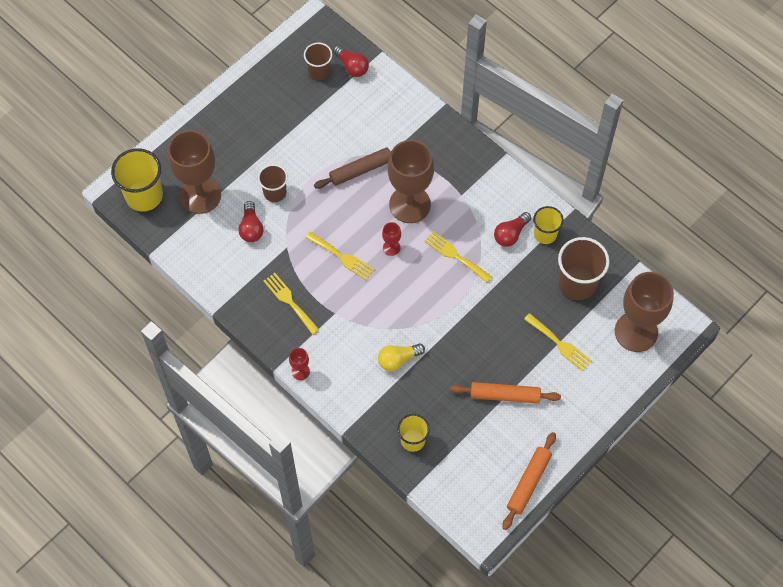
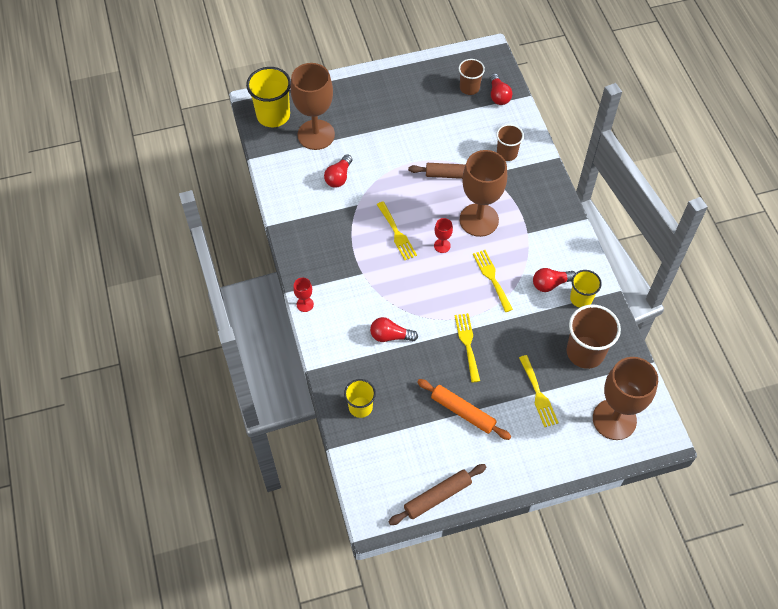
camera: 30 degrees right, 5 degrees down
(275, 192) = (375, 160): brown cup -> brown cup (507, 153)
(289, 301) = (332, 246): yellow fork -> yellow fork (467, 344)
(398, 359) = (390, 336): yellow light bulb -> red light bulb
(528, 483) = (437, 497): orange rolling pin -> brown rolling pin

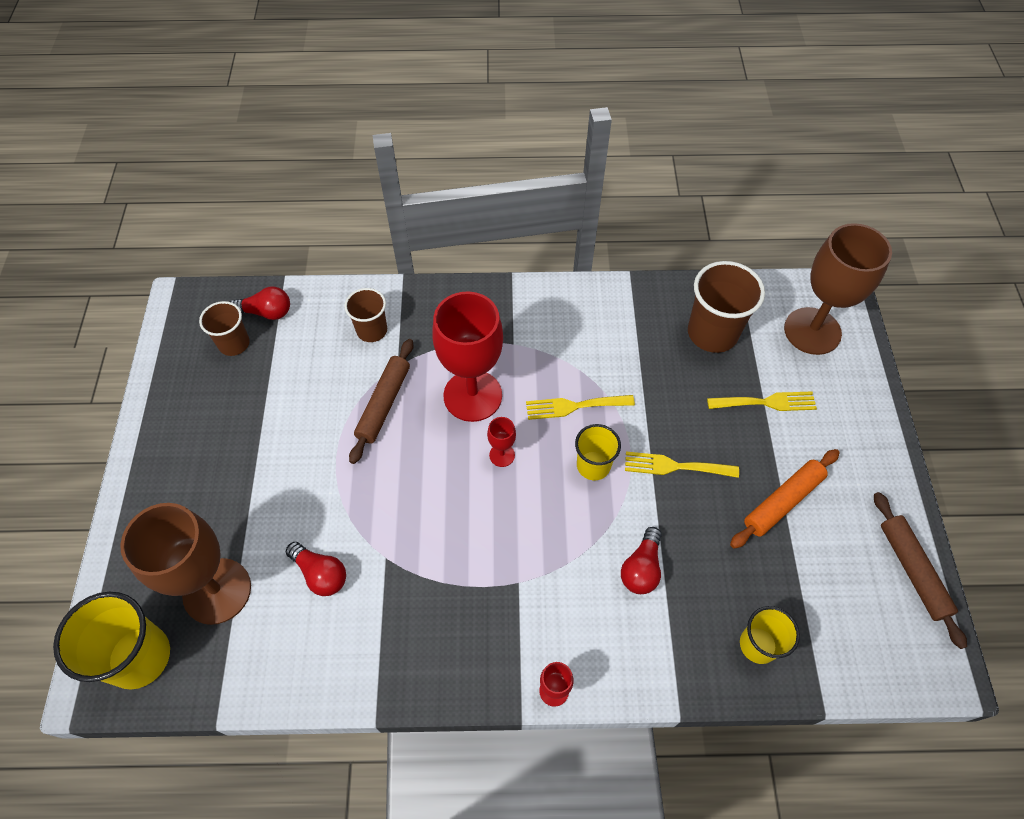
camera: 75 degrees left, 0 degrees up
(397, 233) = (460, 512): yellow fork -> none
(479, 220) = (472, 396): brown goblet -> red goblet
(550, 284) = (601, 340): red light bulb -> none
(581, 298) = (632, 314): yellow cup -> yellow cup (593, 465)

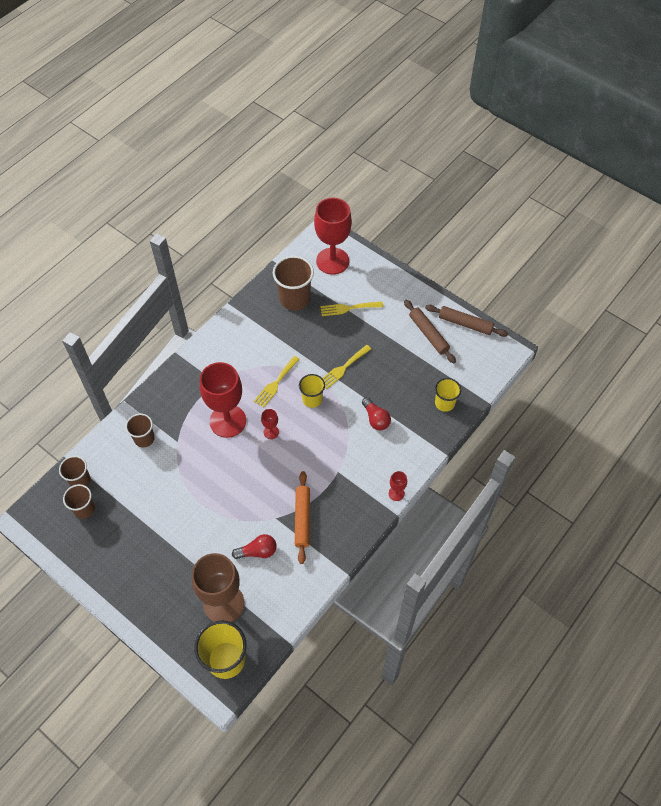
camera: 50 degrees left, 0 degrees up
(266, 312) = (80, 480): red light bulb -> brown cup
(384, 404) = (193, 463): brown rolling pin -> brown rolling pin (428, 334)
(766, 402) = (348, 308): yellow fork -> yellow fork turned 135 degrees counterclockwise
(783, 502) = (396, 342): orange rolling pin -> orange rolling pin (302, 519)
(812, 331) = (332, 261): brown goblet -> red goblet

